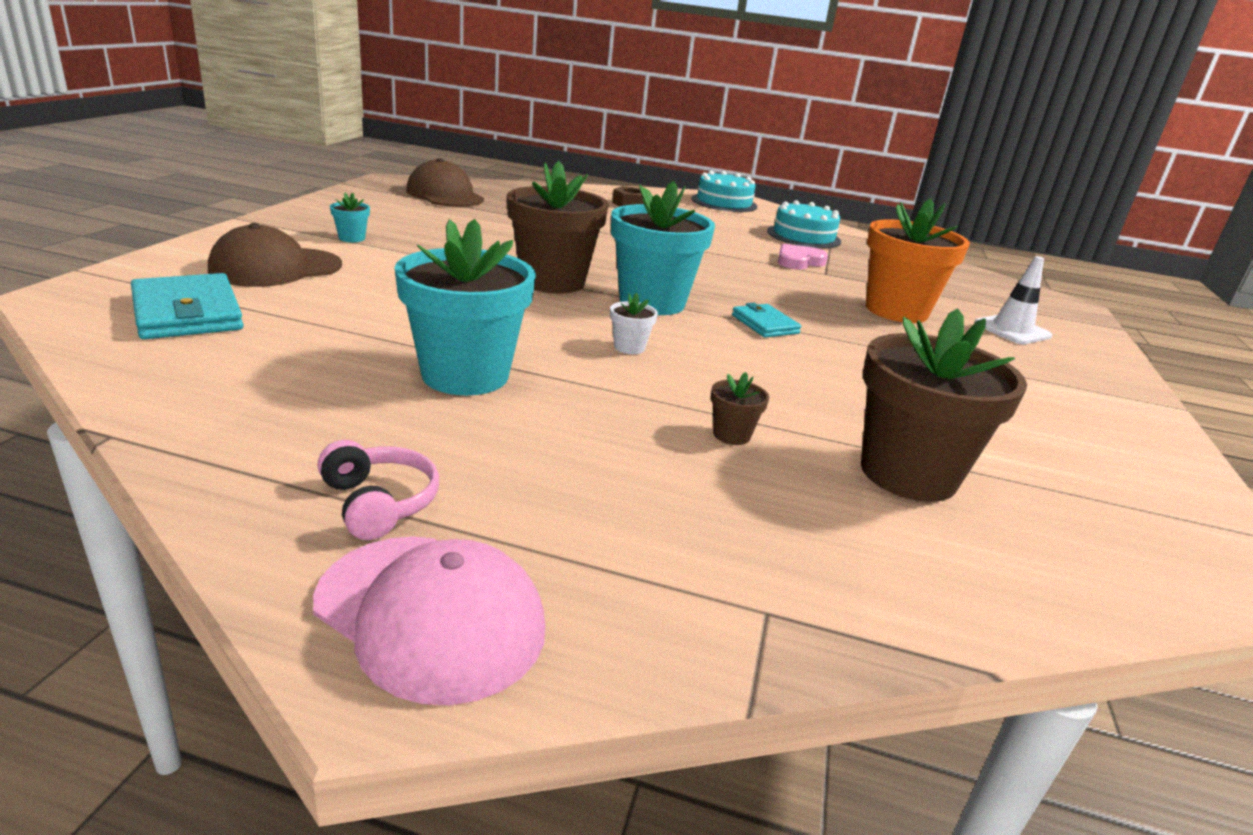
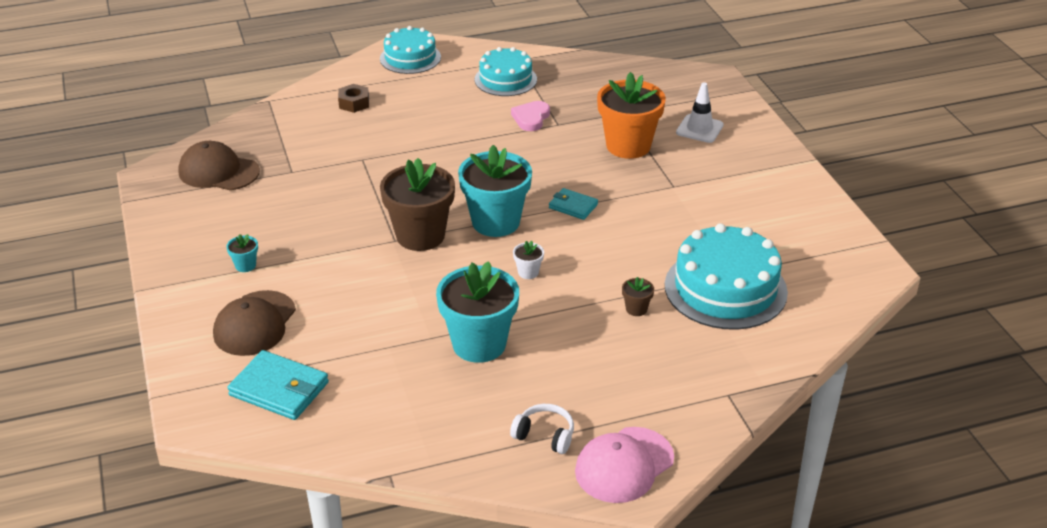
camera: 30 degrees left, 10 degrees up
(378, 503) = (544, 435): pink headphones -> white headphones
(430, 615) = (624, 465): pink cap -> pink cap turned 135 degrees clockwise
(908, 474) = (725, 288): brown flower pot -> turquoise cake

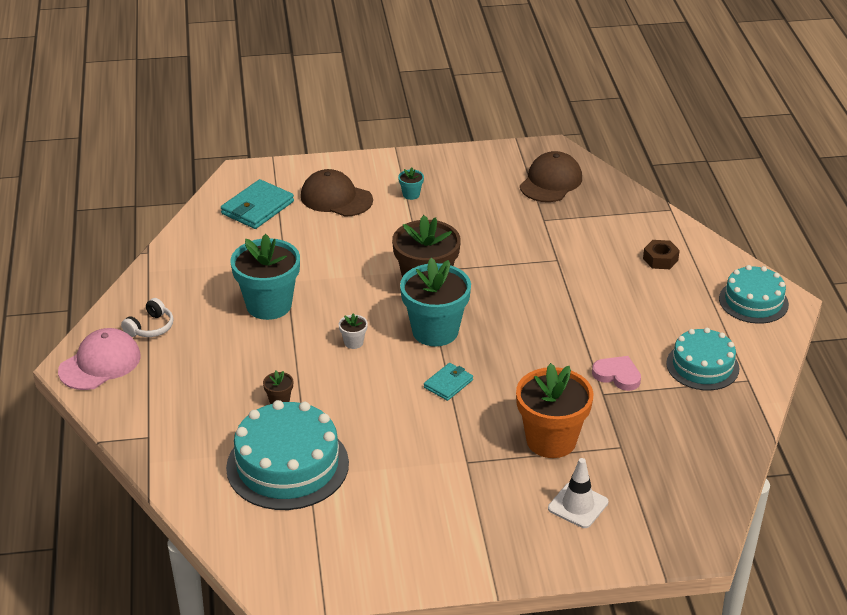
camera: 100 degrees right, 0 degrees up
(624, 465) = (100, 363): pink cap -> pink cap turned 75 degrees clockwise

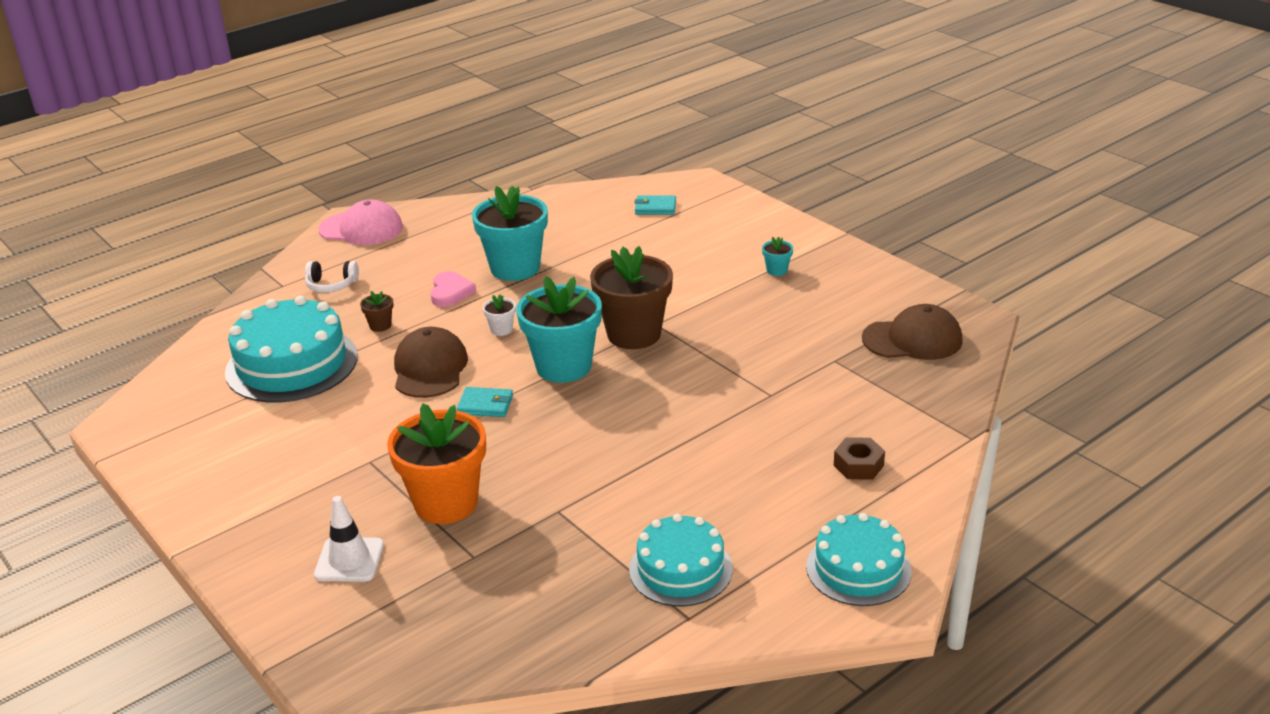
camera: 60 degrees right, 5 degrees down
(150, 327) = (429, 230): white headphones -> white headphones (331, 285)
(257, 208) = (655, 208): turquoise wallet -> turquoise wallet, size x0.60
(336, 198) = (719, 237): brown cap -> brown cap (430, 368)
(617, 375) = (601, 510): pink heart -> pink heart (450, 292)

